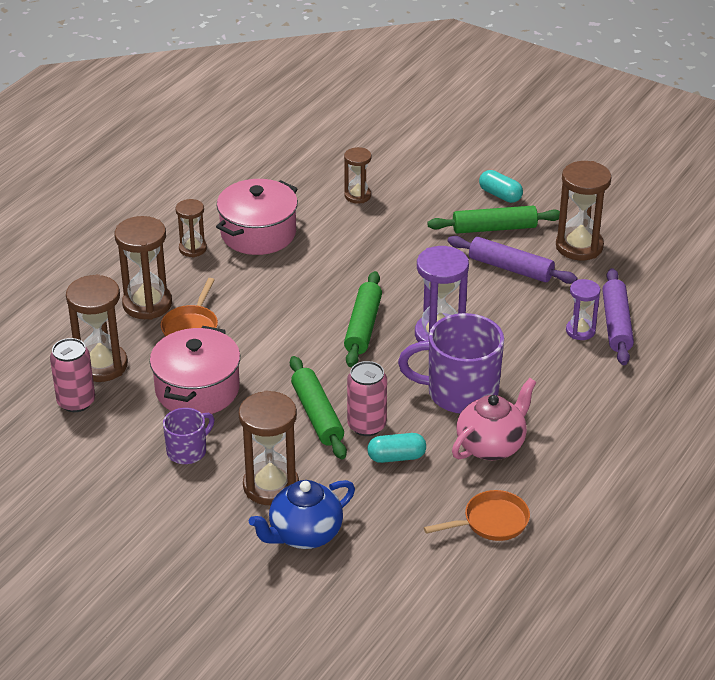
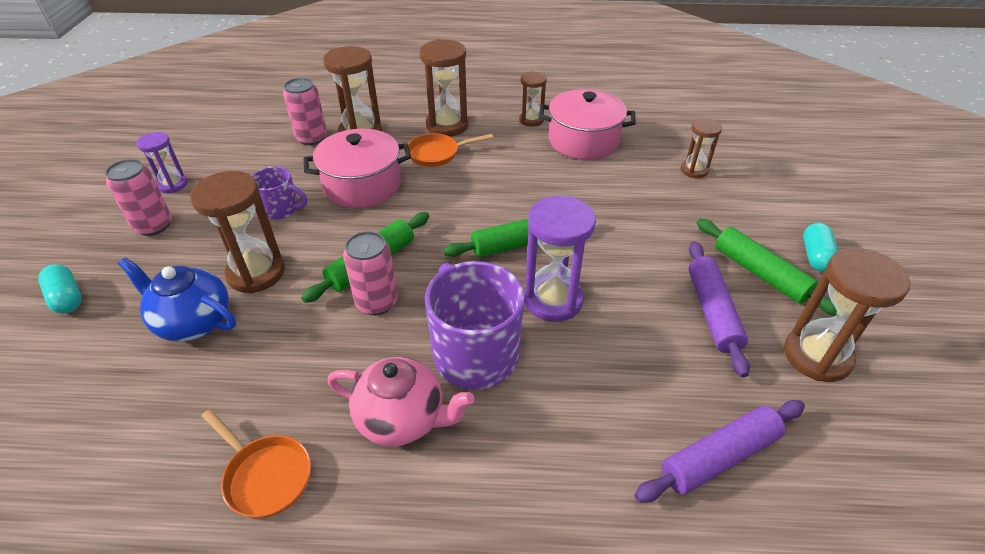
camera: 60 degrees right, 5 degrees up
(135, 542) = (153, 226): none -> pink can
(396, 457) = (340, 343): turquoise capsule -> turquoise capsule (67, 298)
(580, 331) = (671, 422): purple hourglass -> purple hourglass (173, 185)

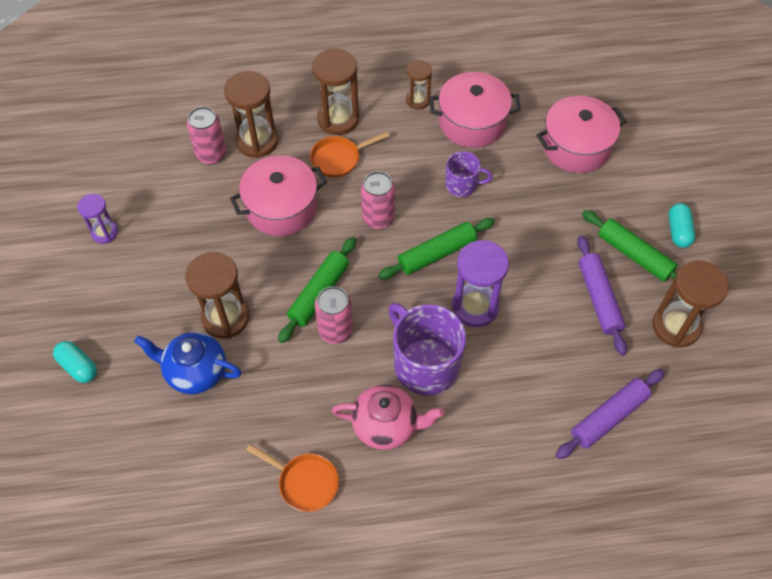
camera: 10 degrees left, 15 degrees up
(153, 226) = (111, 282): pink can -> pink can (378, 218)
(281, 209) = (218, 247): purple mug -> purple mug (462, 185)
(694, 170) = (576, 147): brown hourglass -> pink pot

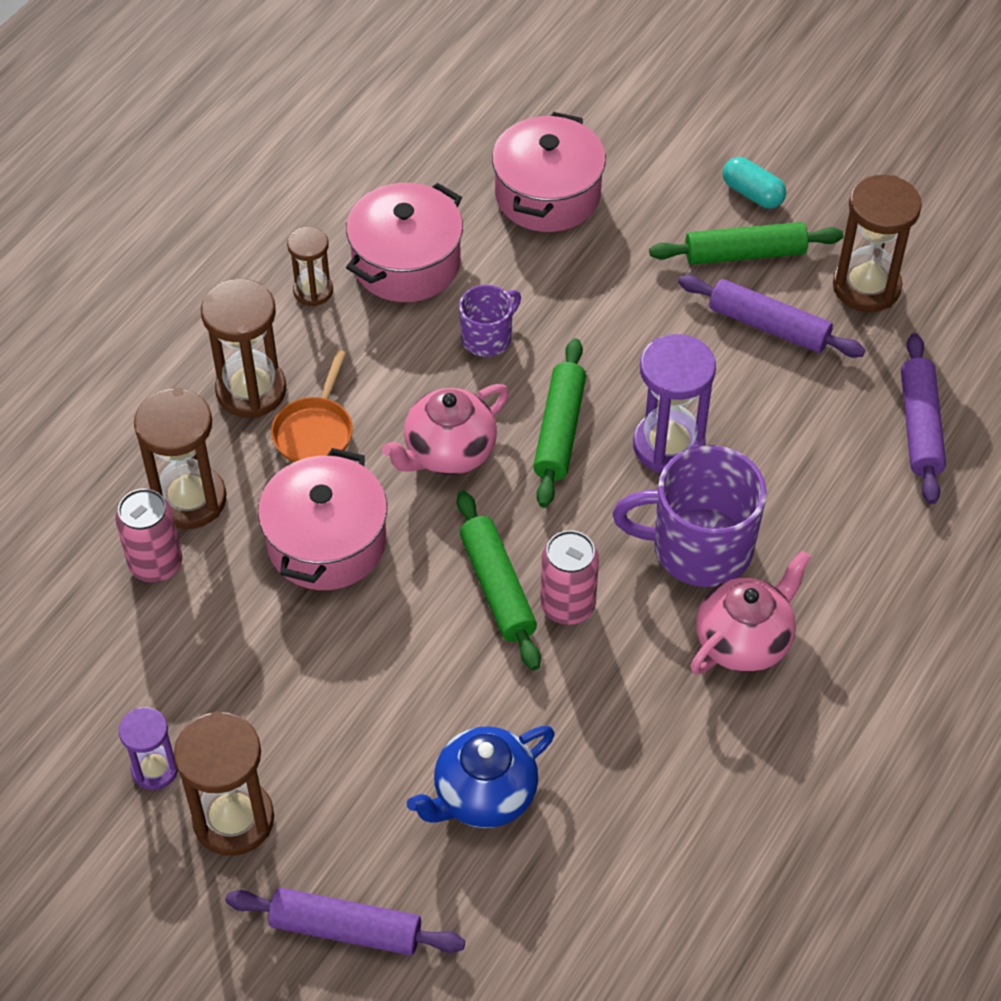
camera: 50 degrees left, 5 degrees down
(78, 367) = (346, 929): turquoise capsule -> purple rolling pin
(225, 318) = (434, 711): brown hourglass -> brown hourglass (233, 819)
(305, 482) = (745, 774): orange pan -> none
(378, 218) = (448, 453): pink can -> pink teapot

